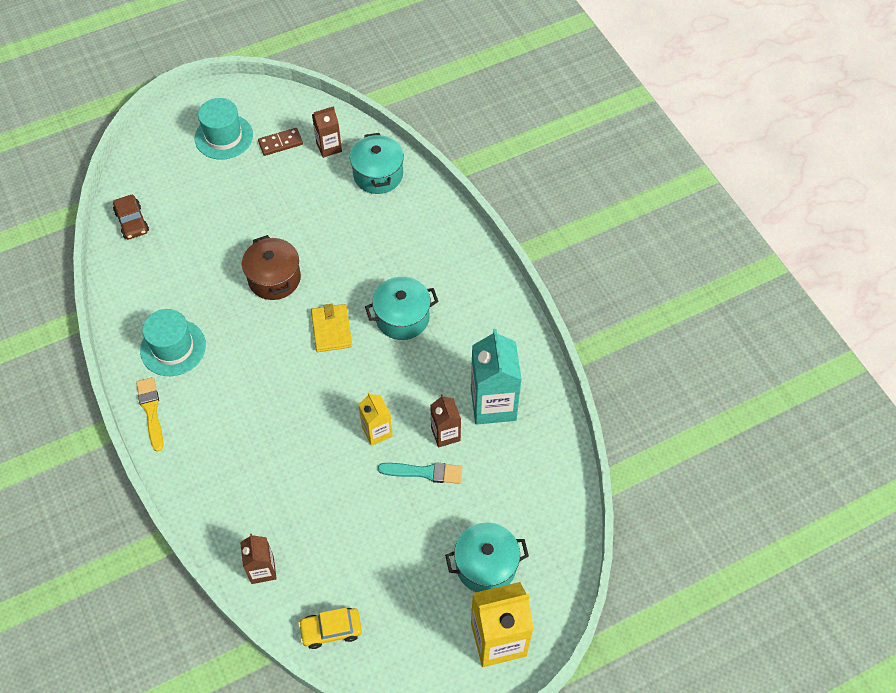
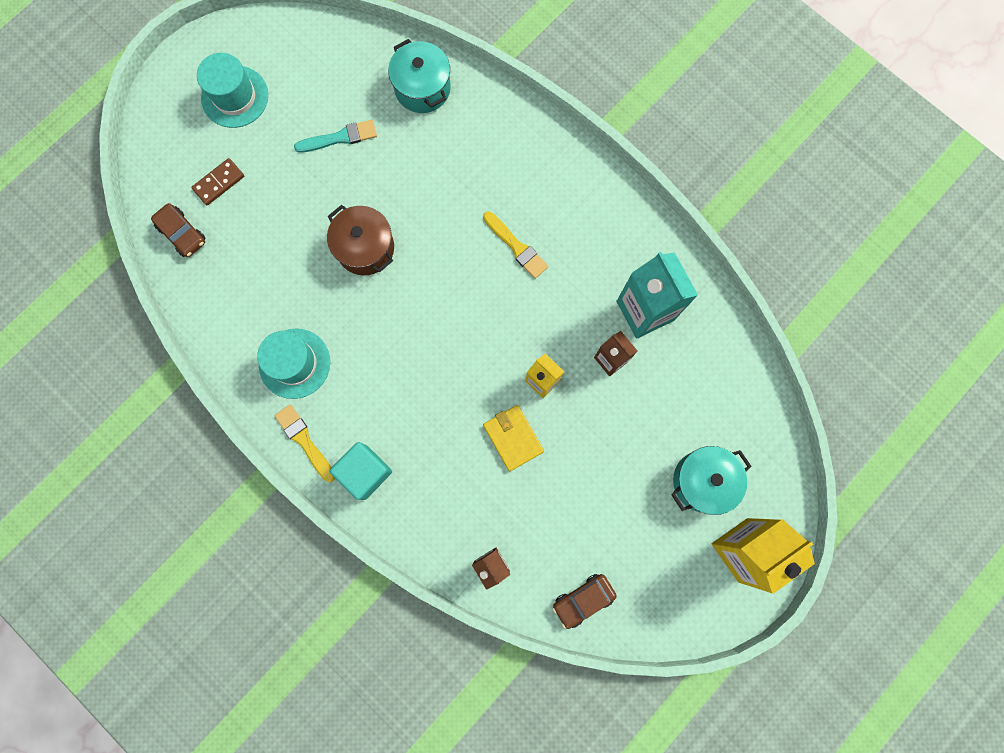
camera: 20 degrees left, 20 degrees up
(189, 453) = (365, 472): none -> turquoise cube
(280, 143) = (301, 84): brown domino -> brown domino (219, 183)
(329, 147) = (355, 72): brown carton -> none
(331, 329) = (450, 285): yellow wallet -> yellow wallet (513, 438)
(331, 630) = (583, 600): yellow car -> brown car
(402, 318) = (516, 247): turquoise pot -> yellow brush
(424, 472) = (607, 407): turquoise brush -> turquoise brush (340, 138)

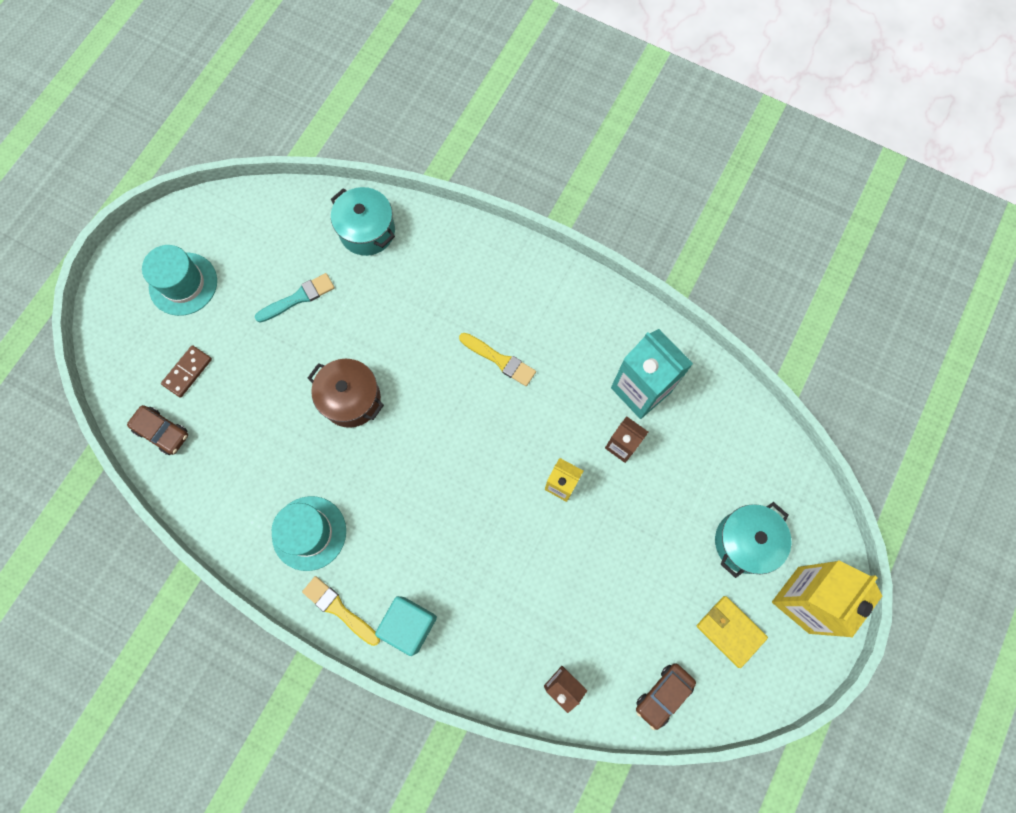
camera: 15 degrees left, 5 degrees down
(513, 438) = (548, 549): yellow wallet -> yellow wallet (730, 631)

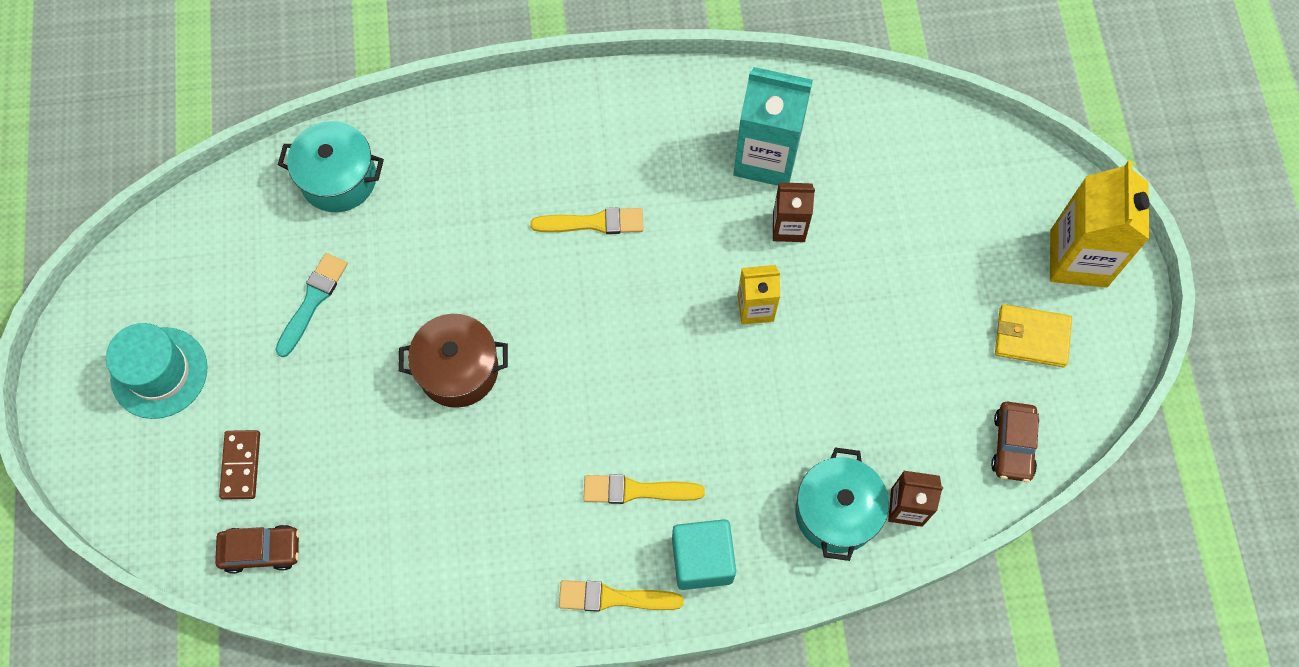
camera: 35 degrees left, 5 degrees down
(309, 533) = (519, 542): turquoise hat -> none
(402, 551) = (636, 490): none -> yellow brush
(745, 542) = (982, 240): turquoise pot -> turquoise pot (836, 512)

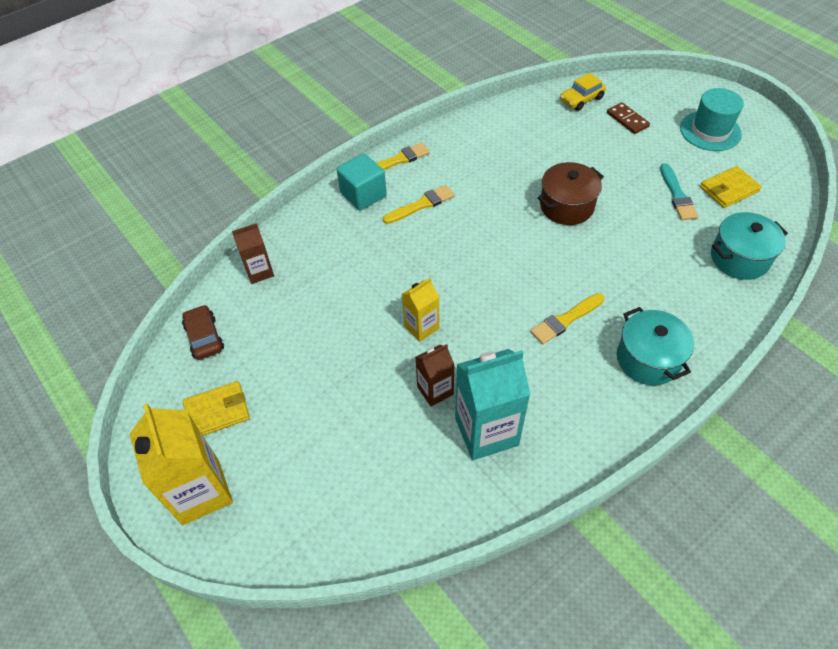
camera: 150 degrees right, 15 degrees down
(244, 270) = (728, 189): none -> yellow wallet
(261, 550) = (581, 99): brown car -> yellow car
(836, 512) = (301, 249): turquoise pot -> turquoise pot (648, 359)

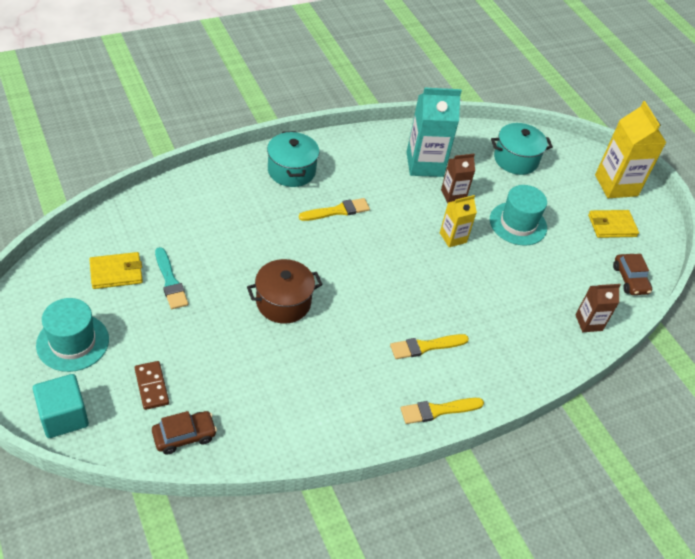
camera: 175 degrees left, 5 degrees down
(344, 373) = (518, 223): none -> turquoise hat
(363, 194) = (483, 376): turquoise cube -> turquoise cube (64, 416)
(581, 99) = (184, 436): yellow car -> brown car
(677, 195) = (170, 281): turquoise brush -> turquoise brush turned 150 degrees clockwise
(739, 258) = (164, 213): turquoise pot -> turquoise pot (516, 159)

